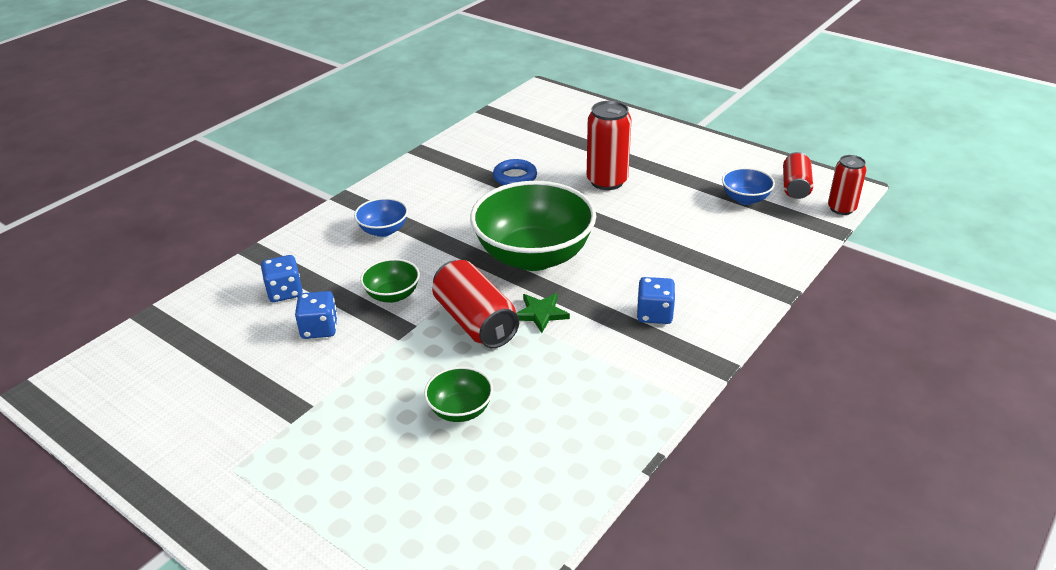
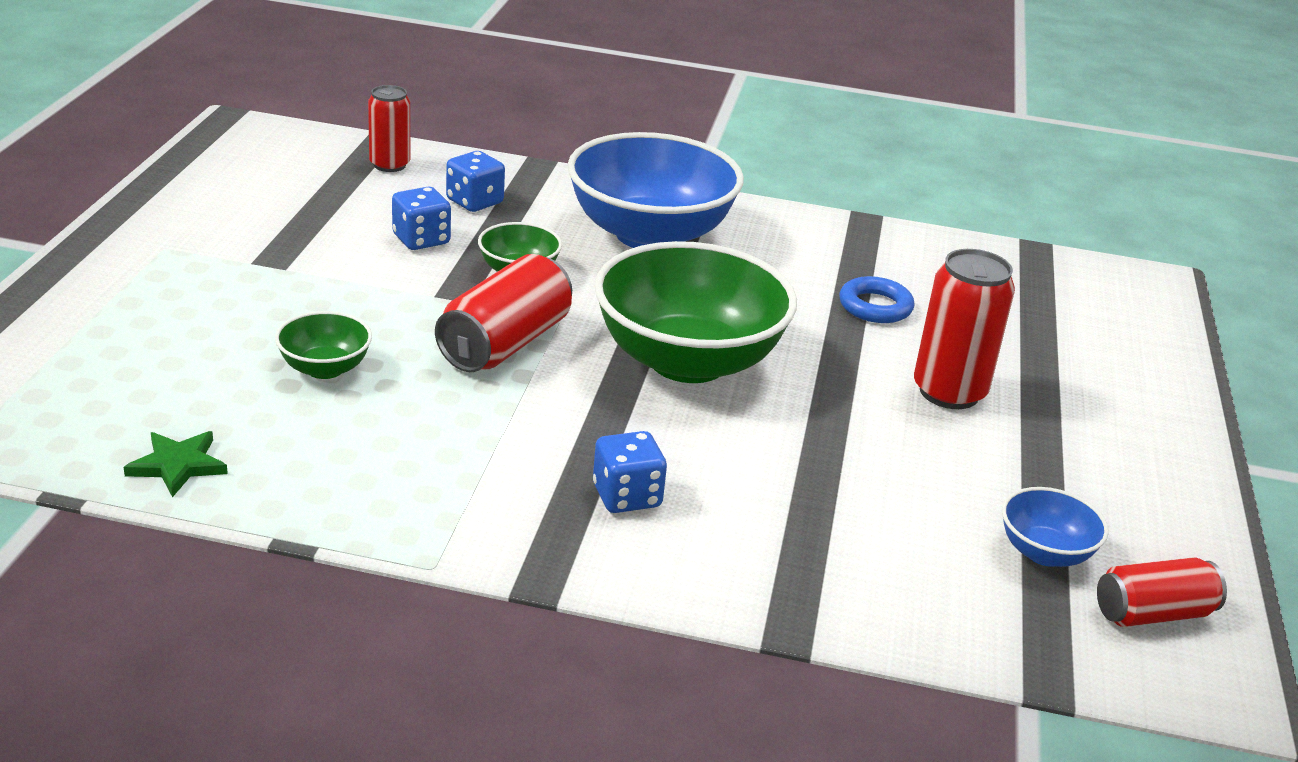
camera: 60 degrees right, 5 degrees down
(383, 230) = (649, 234): blue bowl -> blue bowl, size x2.20
(540, 313) = (558, 392): green star -> green star (178, 465)
(841, 208) = (1136, 687): red can -> red can (389, 165)

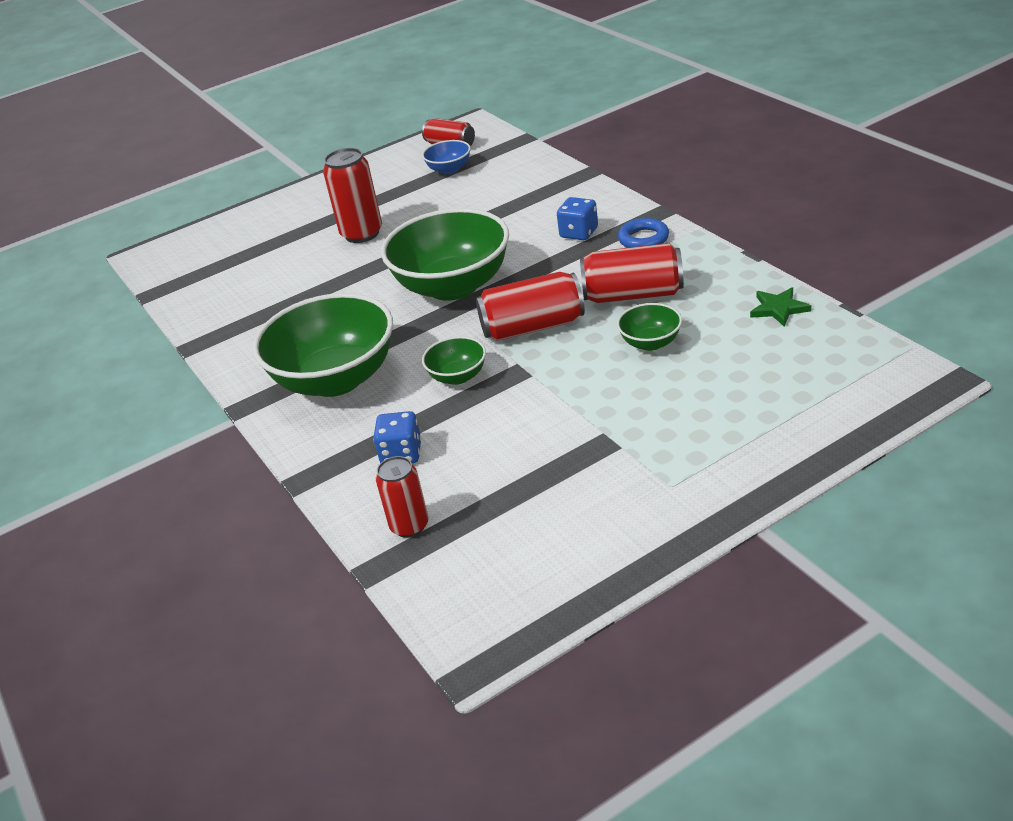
camera: 125 degrees left, 5 degrees up
(419, 423) = (633, 294): none -> red can
(421, 239) = (483, 428): blue dice -> none
(649, 234) = (336, 379): blue bowl -> green bowl
(875, 306) = (306, 286): blue ring -> blue ring (643, 239)

